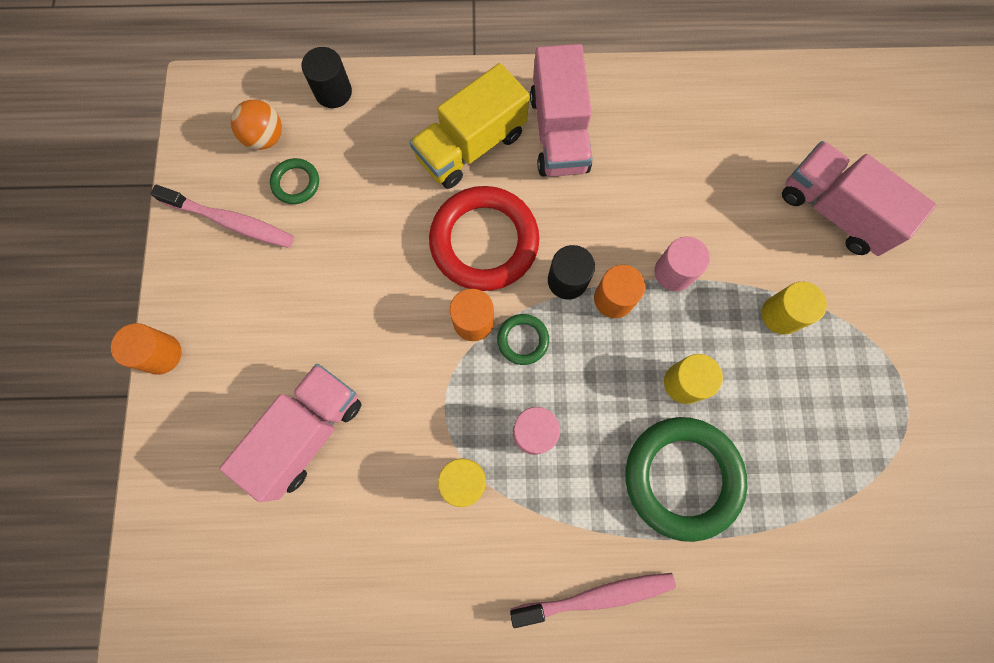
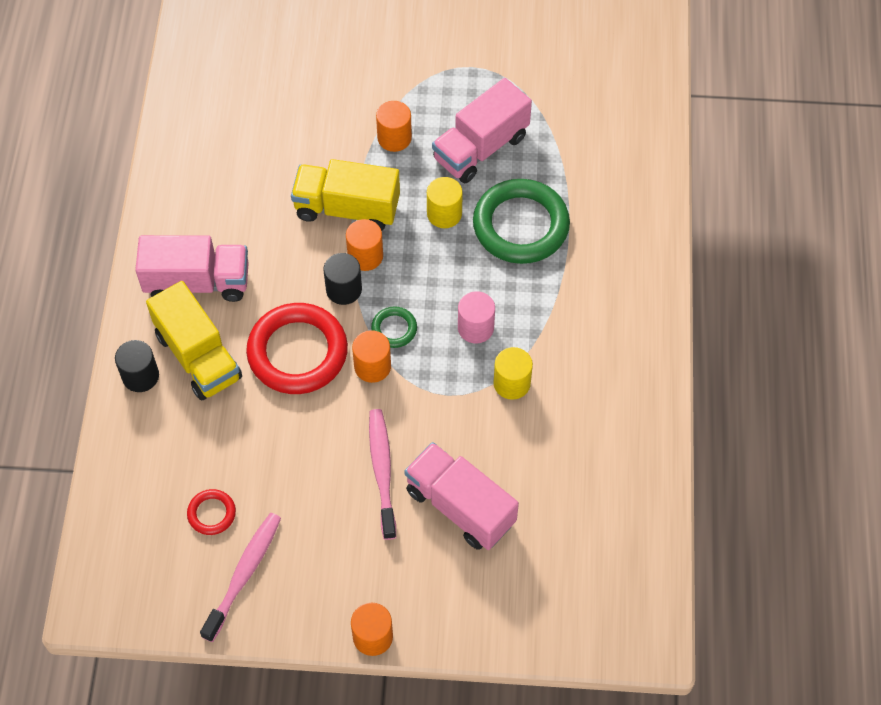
camera: 85 degrees left, 15 degrees down
(265, 137) = (156, 542): orange ball -> none
(296, 183) = (211, 513): green ring -> red ring
(333, 92) = (115, 477): black cylinder -> black cylinder (140, 376)
(596, 596) = (607, 295): pink toothbrush -> pink toothbrush (382, 471)
(674, 272) = (347, 208): pink cylinder -> yellow truck
(781, 315) = (394, 138): yellow cylinder -> orange cylinder
(833, 211) = (308, 86): pink truck -> pink truck (480, 148)

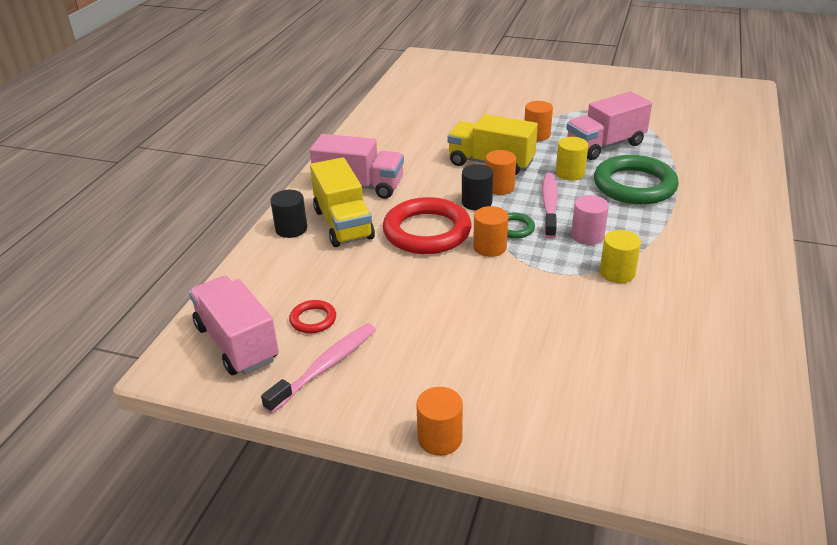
camera: 15 degrees right, 25 degrees down
(382, 471) = (482, 313): pink toothbrush -> pink toothbrush (549, 205)
(460, 506) = (554, 349): pink truck -> pink truck (237, 343)

